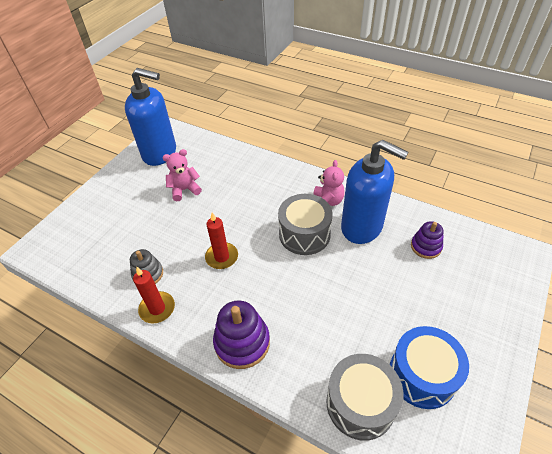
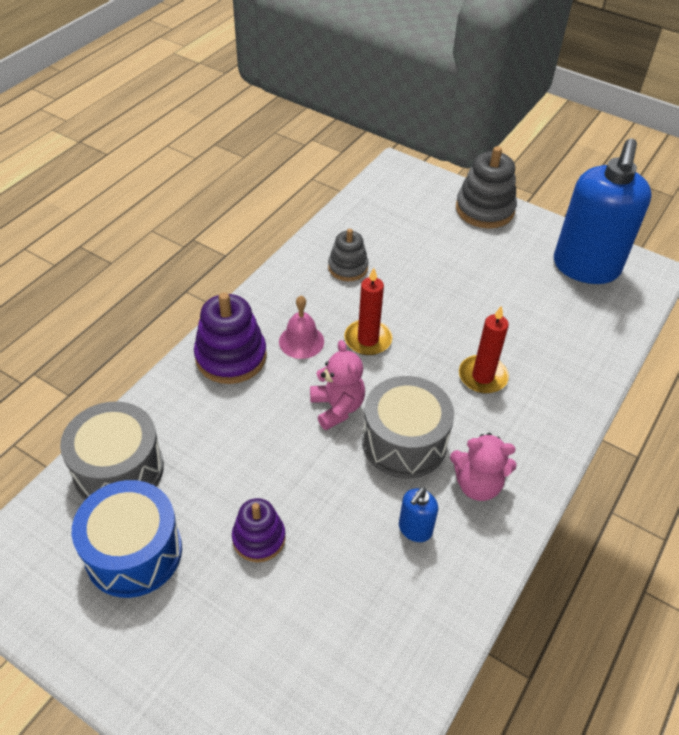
camera: 90 degrees right, 0 degrees up
(96, 198) = (484, 209): none -> grey stacking toy
(157, 308) = (295, 279): red candle -> red candle (482, 376)
(184, 190) = (503, 298): pink teddy bear -> pink teddy bear (337, 408)
(224, 296) = (301, 341): none -> pink bell
(362, 227) = (415, 529): blue soap dispenser -> blue soap dispenser, size x0.40
(426, 247) = (362, 626): purple stacking toy -> purple stacking toy (259, 538)

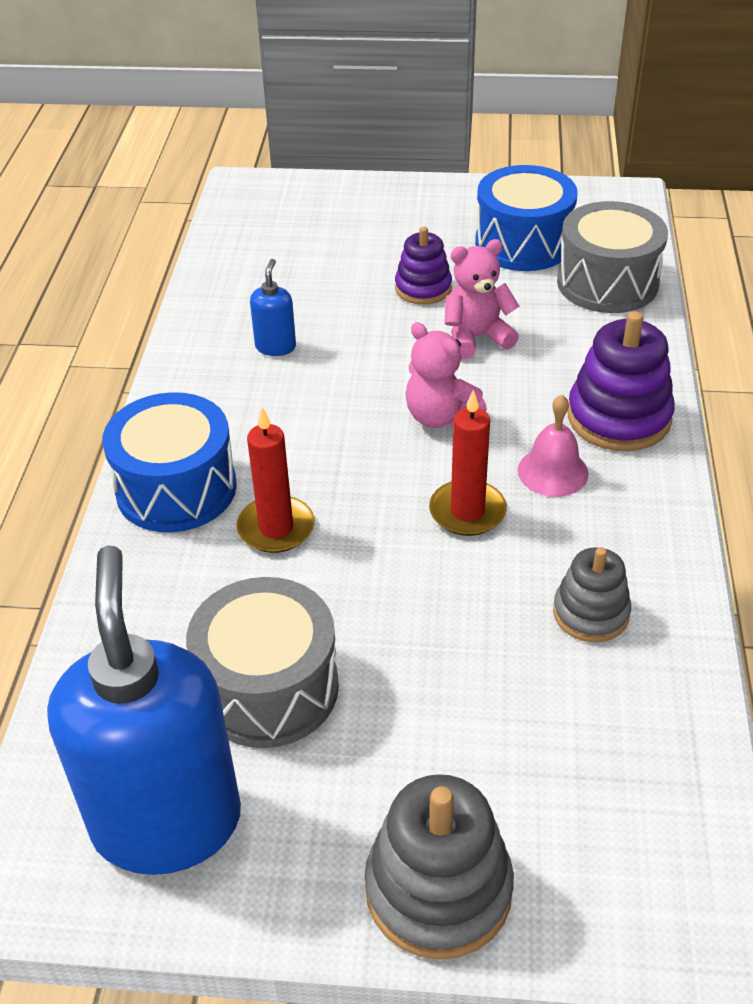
camera: 155 degrees right, 5 degrees down
(404, 442) = (335, 414): grey drum -> grey drum (268, 688)
(477, 484) = (226, 406): pink teddy bear -> pink teddy bear (476, 337)
(535, 430) = (176, 488): none -> blue drum

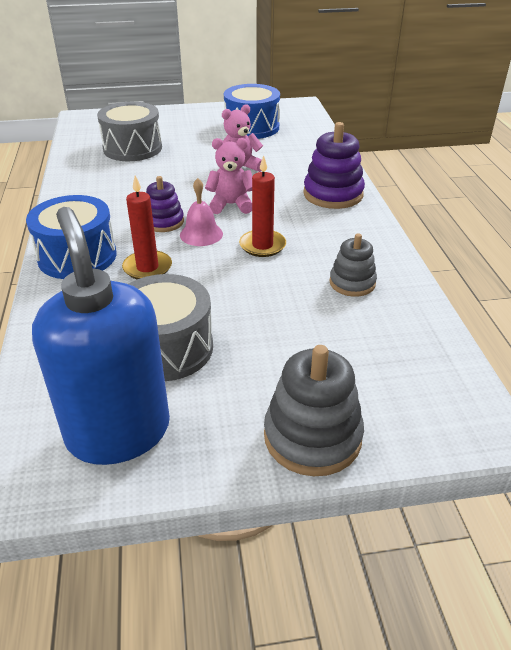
camera: 15 degrees left, 5 degrees down
(275, 347) = (122, 184): blue soap dispenser -> none
(423, 288) = (202, 151): purple stacking toy -> purple stacking toy (164, 222)
(440, 416) = (231, 205): pink teddy bear -> pink teddy bear turned 150 degrees clockwise
(553, 471) = (305, 222): pink bell -> pink bell (201, 234)
(607, 283) = (304, 139): grey drum -> grey drum (132, 148)

